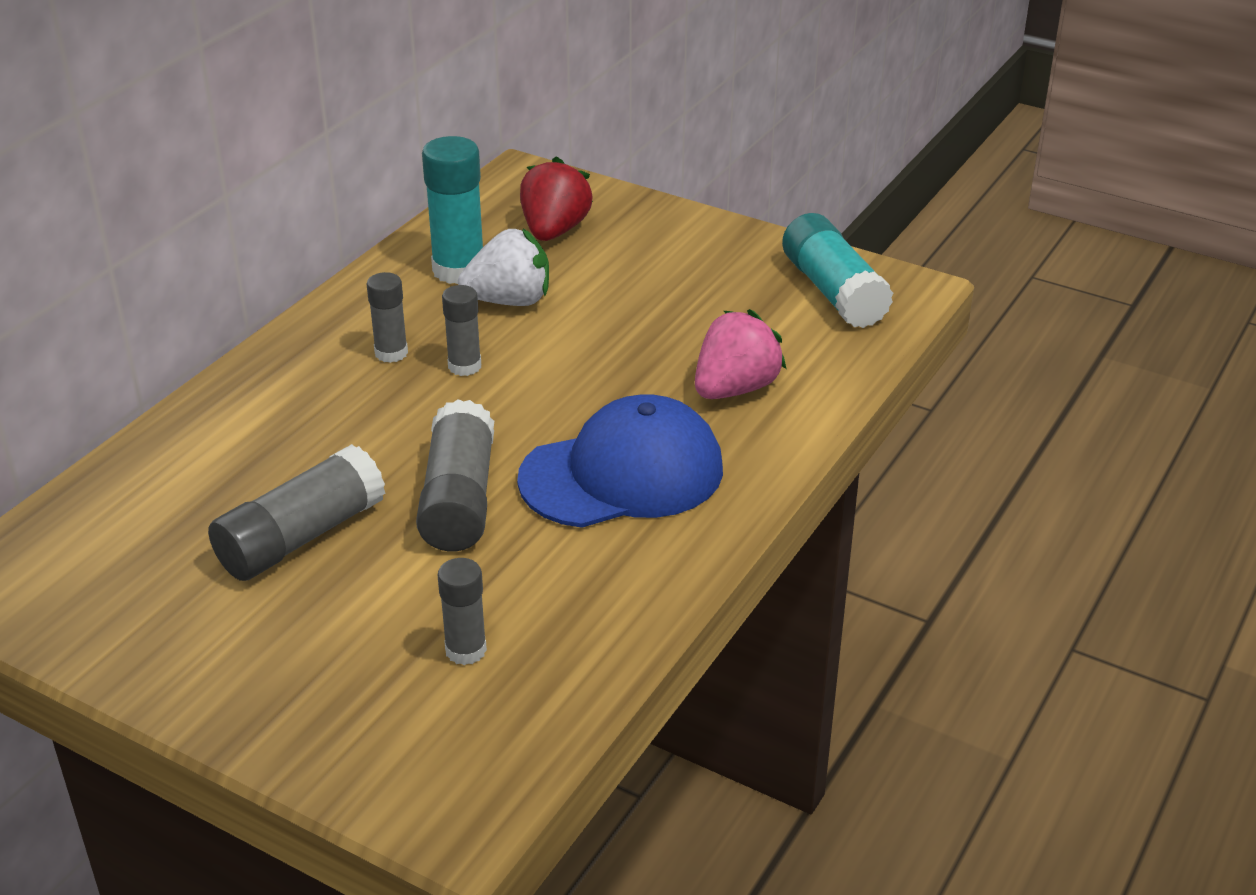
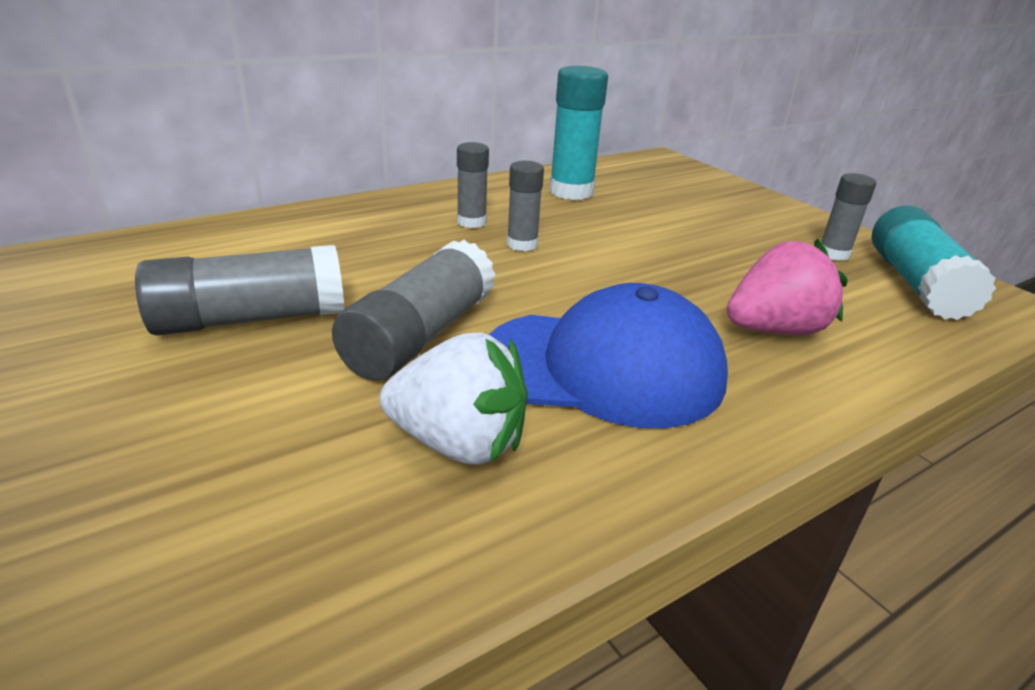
camera: 25 degrees right, 5 degrees down
(466, 650) = (267, 492): grey glue stick -> grey glue stick (833, 254)
(509, 301) = (596, 217): white strawberry -> white strawberry (458, 443)
(554, 231) = (665, 189): red strawberry -> none

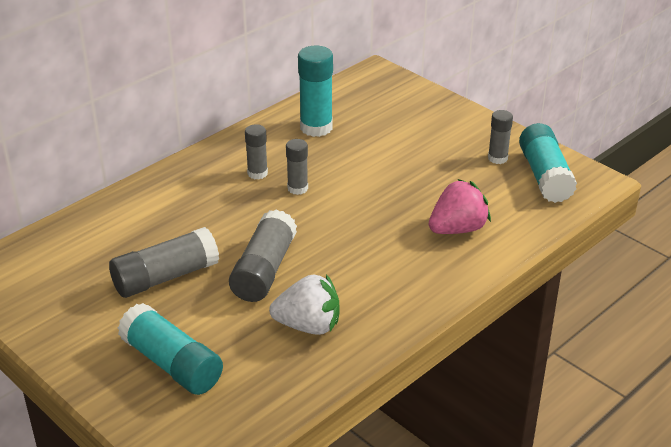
camera: 10 degrees left, 5 degrees up
(138, 469) = (171, 364): none -> turquoise glue stick
(603, 367) = (367, 271): blue cap -> none

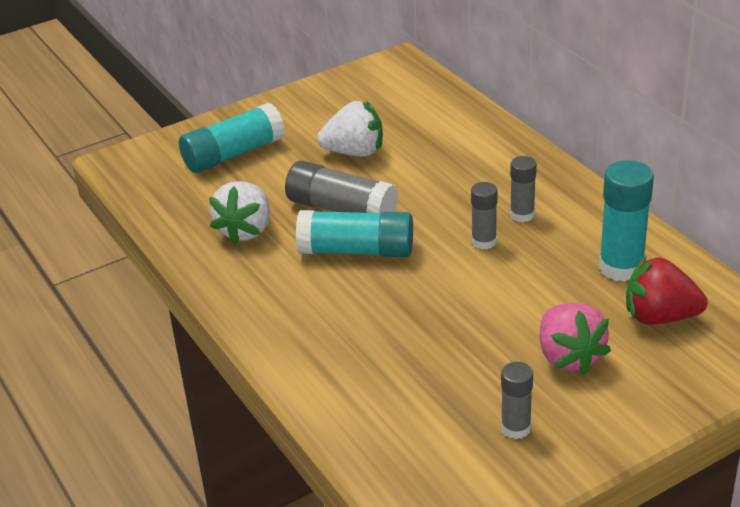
camera: 105 degrees right, 0 degrees up
(165, 277) = (354, 152): grey glue stick -> white strawberry
(367, 111) = (660, 317): none -> red strawberry
(457, 229) = (364, 358): pink strawberry -> pink strawberry (568, 357)
(545, 176) = (459, 469): turquoise glue stick -> turquoise glue stick (356, 251)

